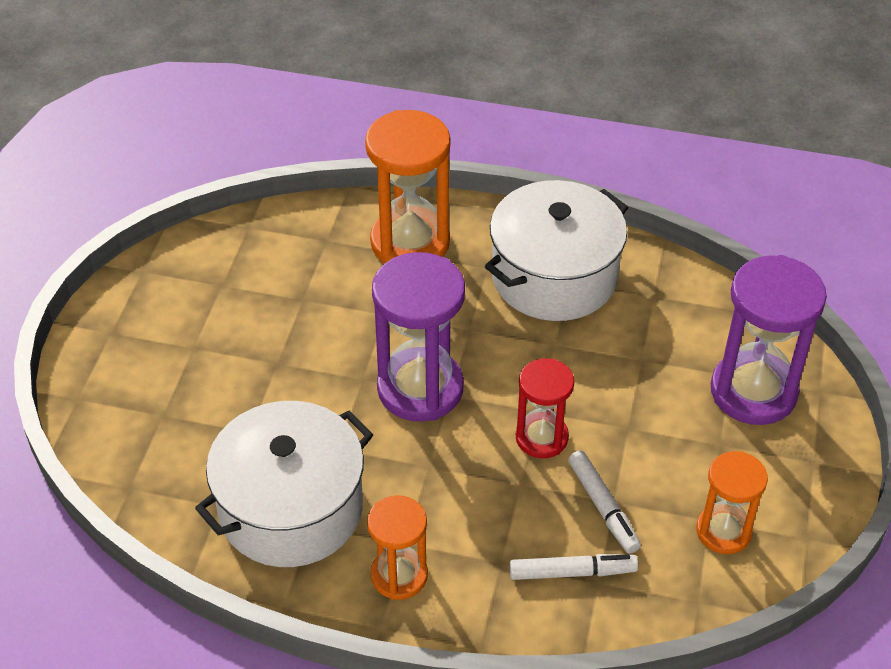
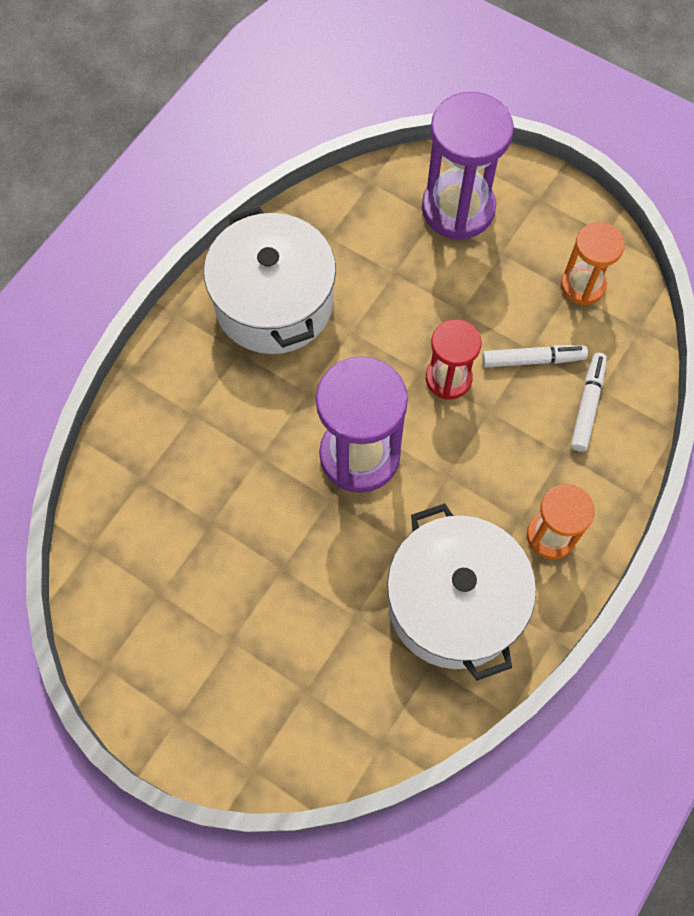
camera: 70 degrees left, 20 degrees up
(410, 242) = (179, 406): orange hourglass -> none

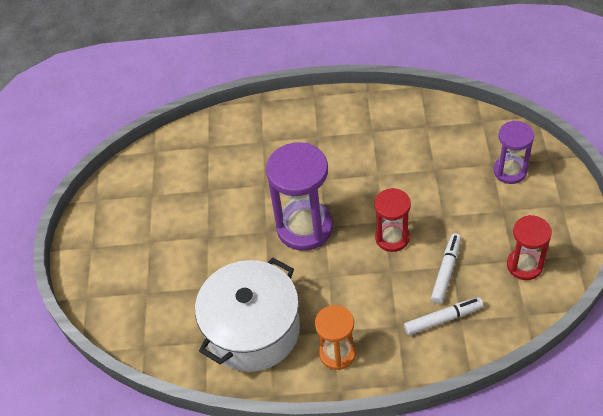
camera: 60 degrees right, 15 degrees down
(274, 303) = (361, 130): white pot -> none
(458, 209) = (510, 171): purple hourglass -> purple hourglass, size x0.59
(533, 359) = (446, 271): white marker -> white marker turned 120 degrees counterclockwise
(582, 285) = (524, 265): orange hourglass -> red hourglass

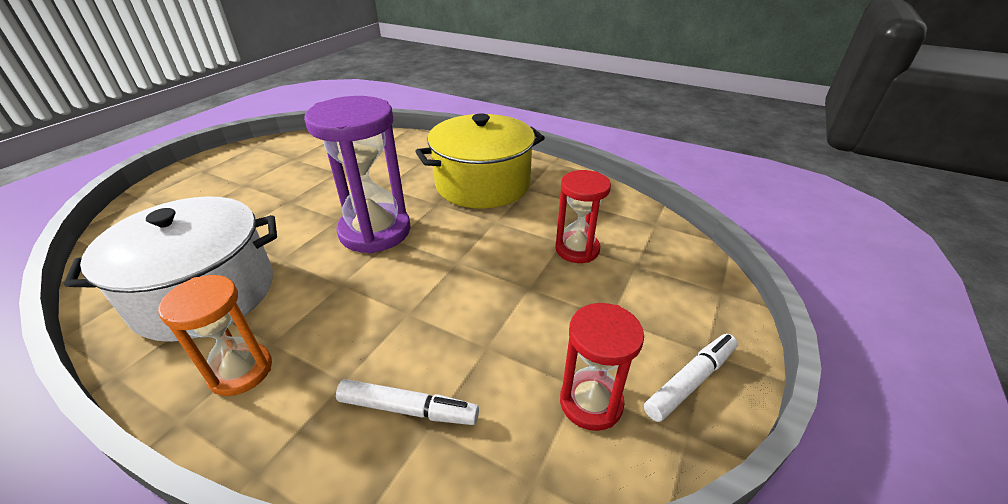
camera: 25 degrees right, 15 degrees down
(336, 143) = (483, 184): none -> yellow pot
(392, 238) = (449, 281): red hourglass -> red hourglass (577, 249)
(446, 271) = (473, 349): white marker -> white marker (690, 381)
(510, 171) = (655, 281): purple hourglass -> none

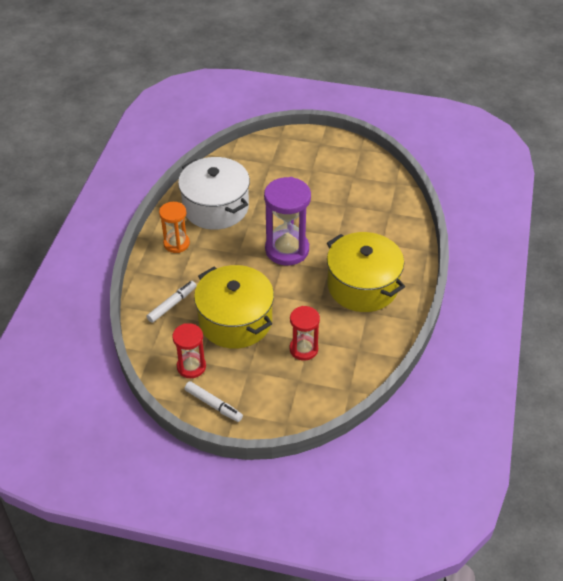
camera: 75 degrees right, 10 degrees up
(408, 409) = (172, 304): white marker -> white marker turned 135 degrees counterclockwise
(494, 314) = (235, 320): none -> yellow pot

